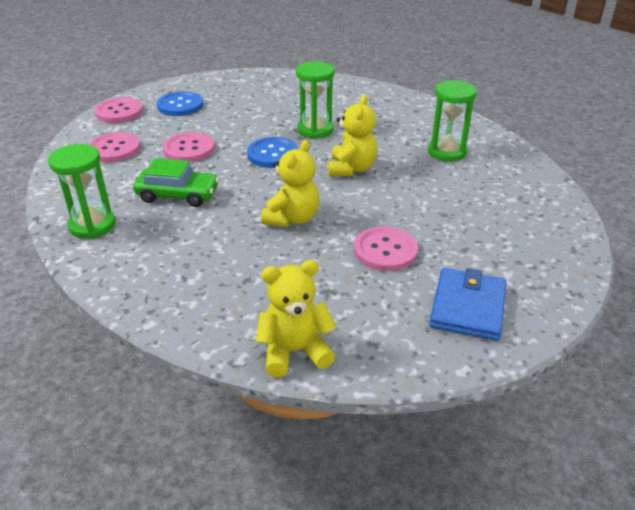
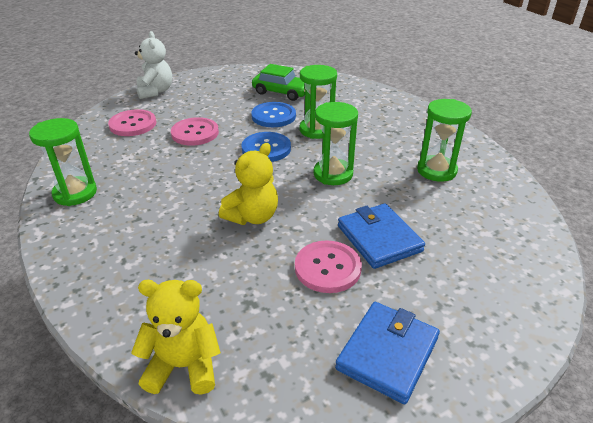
camera: 15 degrees right, 0 degrees up
(119, 112) = (155, 91): pink button -> white teddy bear
(178, 195) = (162, 176): green car -> green car (282, 92)
(180, 105) = (209, 92): blue button -> blue button (273, 116)
(351, 169) = (333, 174): yellow teddy bear -> green hourglass
(420, 218) = (379, 238): none -> blue wallet

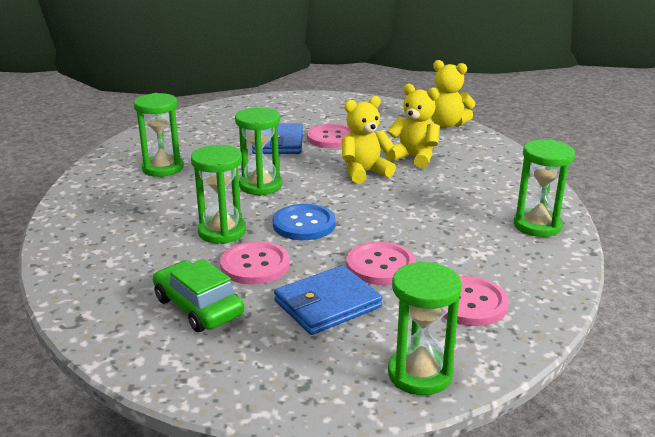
camera: 155 degrees left, 10 degrees down
(155, 91) = (419, 374): white teddy bear -> green hourglass
(209, 257) = (413, 158): none -> yellow teddy bear
(273, 116) = (255, 265): blue button -> pink button
(387, 353) = (332, 109): blue wallet -> blue wallet (327, 304)

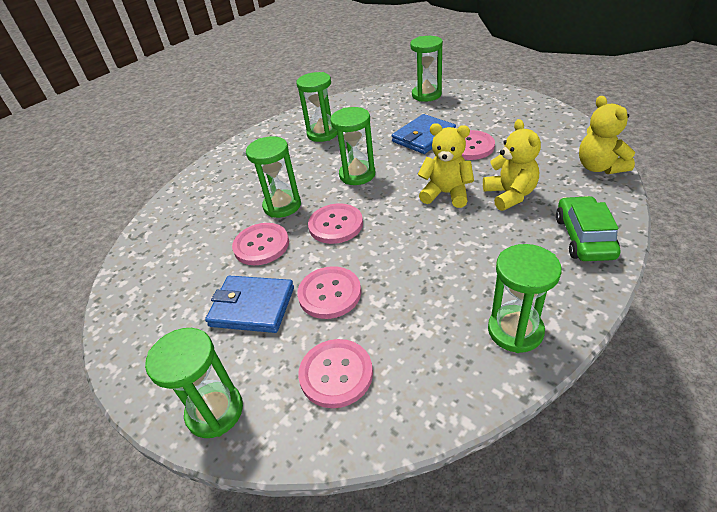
camera: 50 degrees right, 15 degrees up
(198, 307) = (192, 261): green car -> green car (583, 237)
(226, 113) = (426, 95): none -> green hourglass
(304, 224) = (335, 225): blue button -> pink button

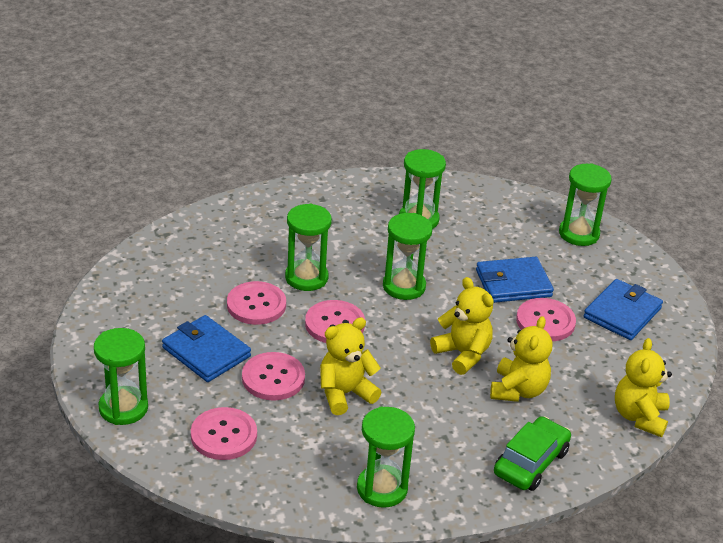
camera: 25 degrees right, 5 degrees down
(398, 271) = (345, 394): none -> yellow teddy bear
(505, 119) = (622, 313): none -> blue wallet

